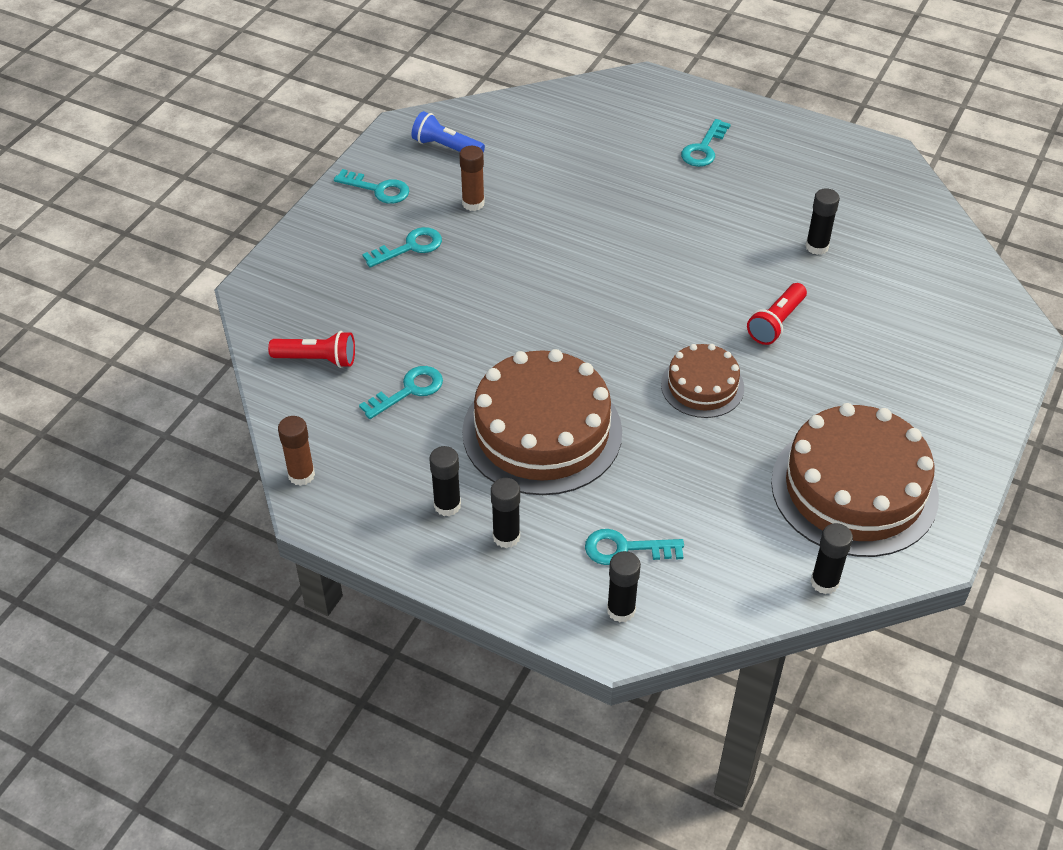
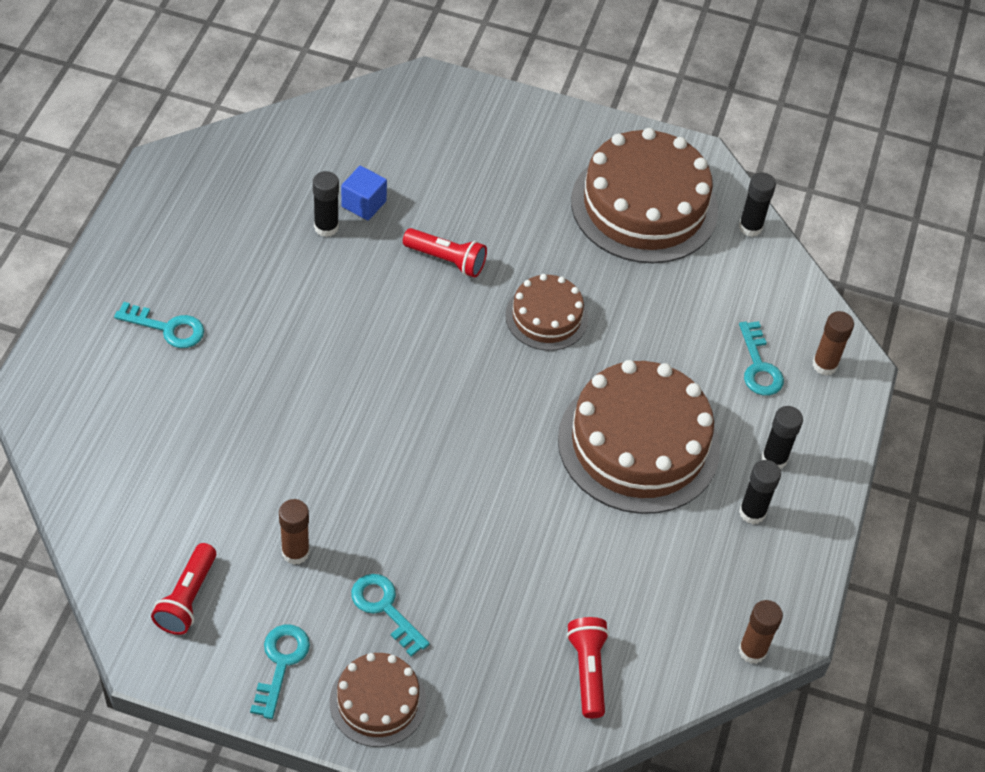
camera: 105 degrees left, 5 degrees up
(330, 236) = (378, 701): none -> brown cake
(409, 390) = (612, 571): turquoise key -> none
(446, 147) = (187, 598): blue flashlight -> red flashlight
(621, 610) = (824, 365): black glue stick -> brown glue stick
(847, 273) = (364, 204): none -> blue cube

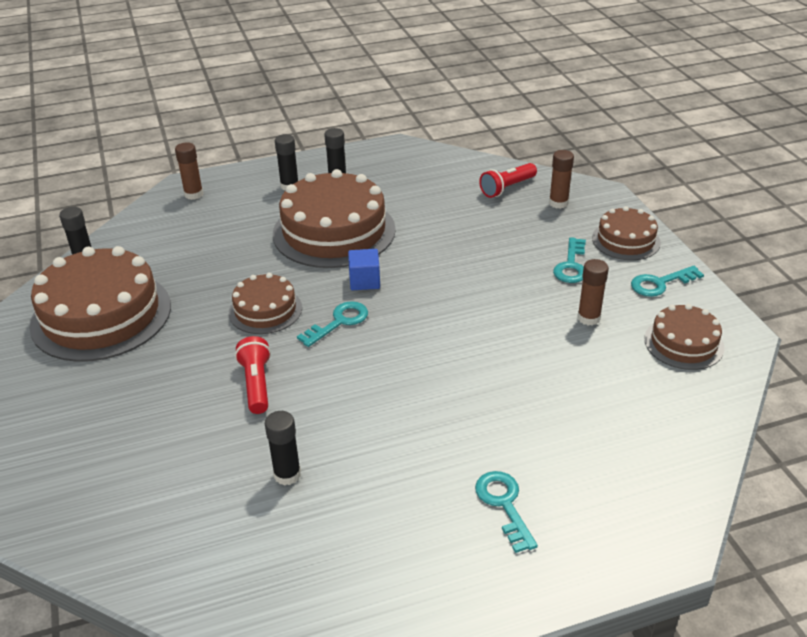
camera: 120 degrees left, 15 degrees down
(187, 598) = (683, 343): red flashlight -> brown cake
(364, 204) = (236, 467): blue cube -> blue cube (364, 281)
(752, 651) = (426, 151): brown glue stick -> brown glue stick (558, 203)
(759, 366) = (219, 214): turquoise key -> turquoise key (339, 322)

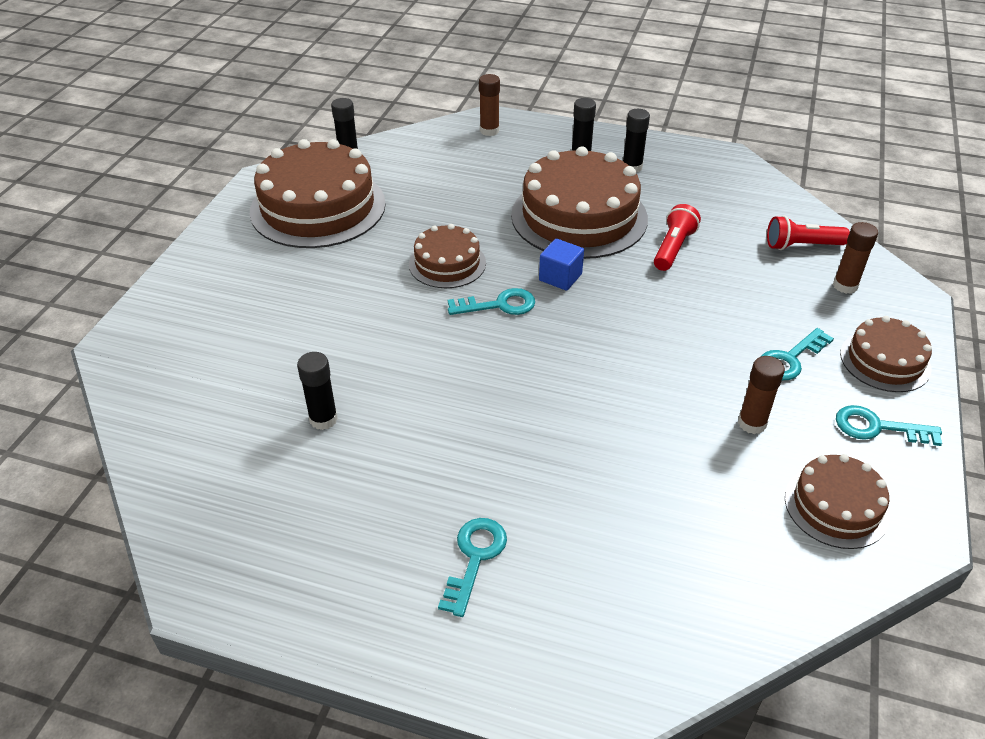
camera: 35 degrees right, 5 degrees up
(256, 384) = (376, 326): red flashlight -> red flashlight (673, 248)

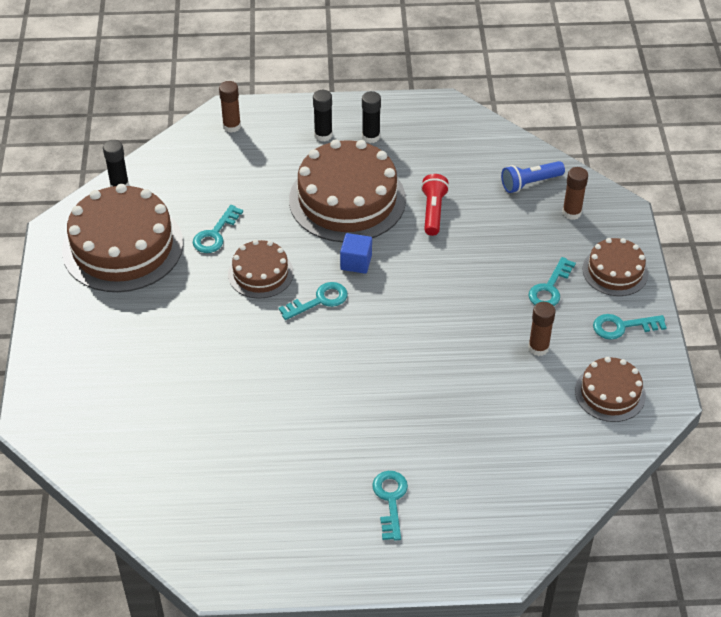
camera: 20 degrees left, 5 degrees up
(323, 419) = (233, 433): black glue stick -> none
(419, 217) = (215, 234): none -> turquoise key
(801, 246) = (530, 183): red flashlight -> blue flashlight

